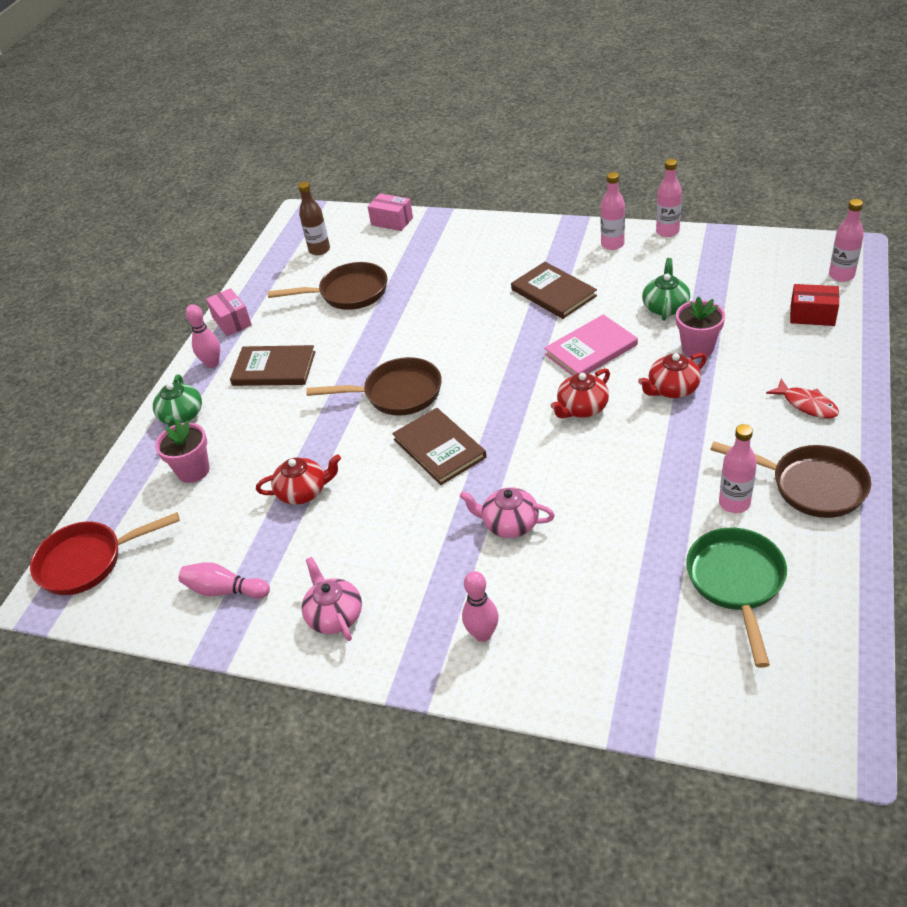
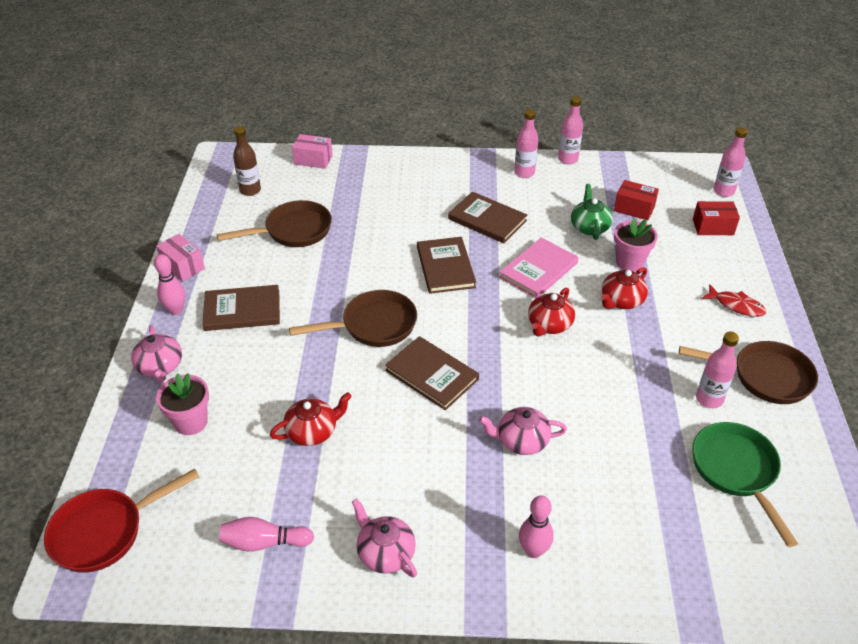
camera: 20 degrees left, 0 degrees up
(181, 416) = (160, 367): green teapot -> pink teapot
(491, 340) = (445, 267): none -> brown book
(725, 289) = (634, 209): none -> red box

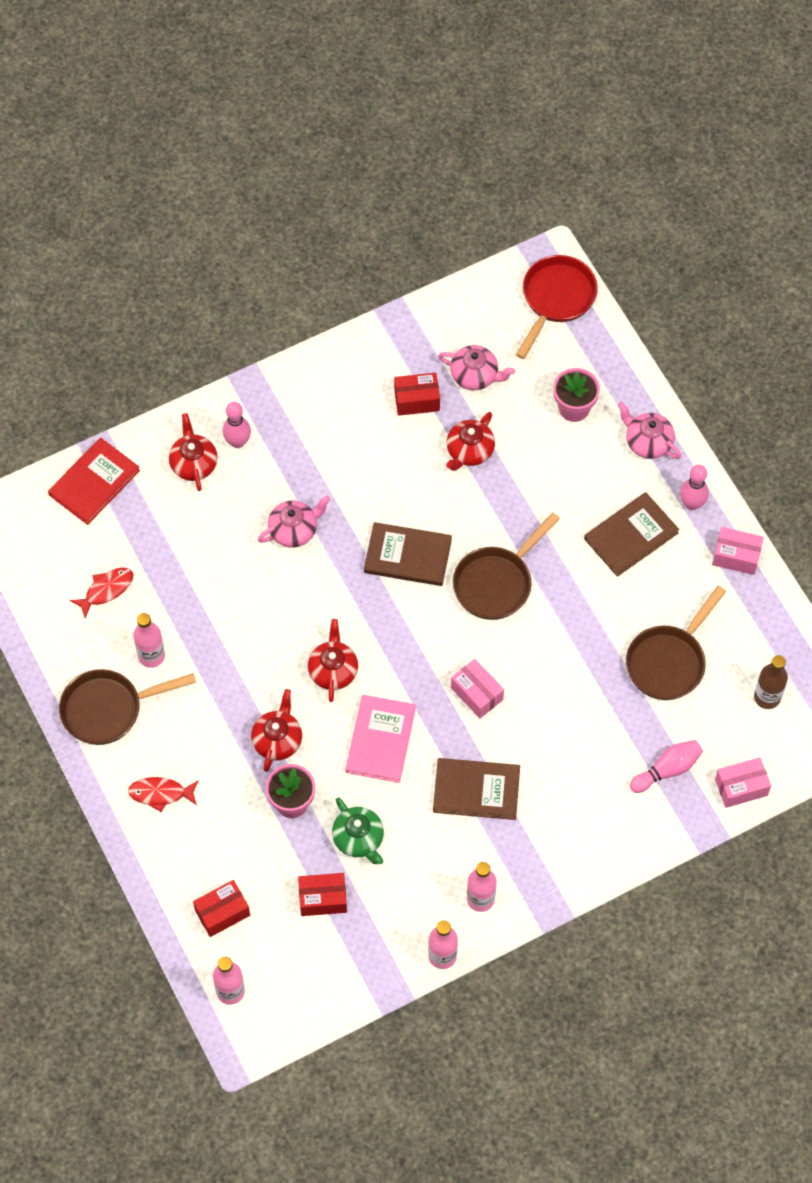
camera: 150 degrees right, 20 degrees up
(264, 542) = (436, 350): pink bowling pin -> pink bowling pin (667, 770)
(323, 501) = (417, 400): none -> red box
(385, 552) = (344, 386): pink teapot -> pink teapot (475, 375)
(445, 267) = (477, 694): brown book -> pink box
(593, 552) = (193, 463): none -> red teapot
(716, 585) = (94, 483): none -> red book
(736, 471) = (106, 590): green pan -> red fish

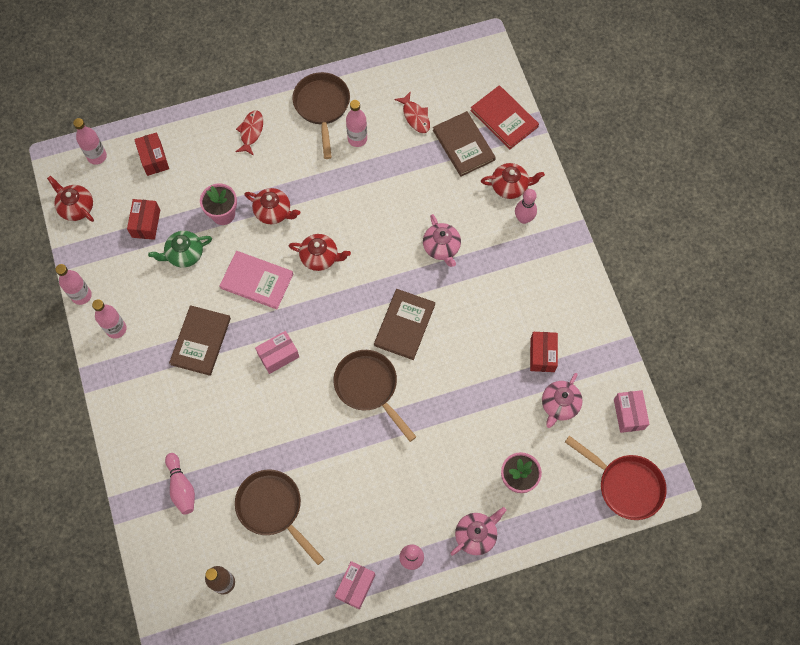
camera: 100 degrees right, 5 degrees up
(469, 451) = (490, 387): red teapot -> red teapot (76, 207)
(631, 536) = (390, 502): brown book -> brown book (463, 145)
(741, 787) = (152, 543): pink box -> pink box (629, 414)

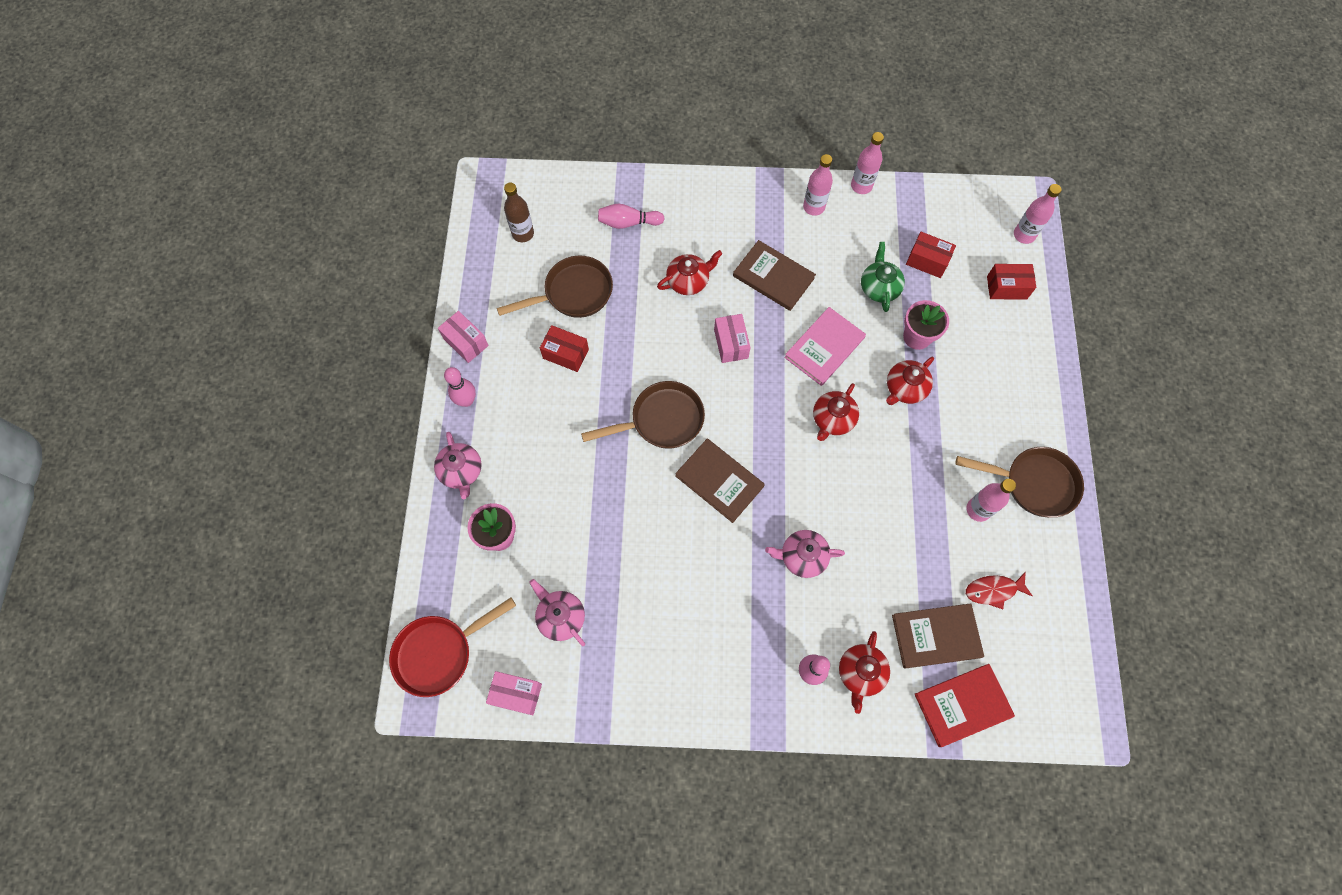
camera: 110 degrees right, 0 degrees up
(76, 207) = (966, 203): red teapot -> red teapot (688, 281)
(251, 132) = (1017, 395): red fish -> none
(542, 355) = (626, 621): red box -> red box (565, 354)

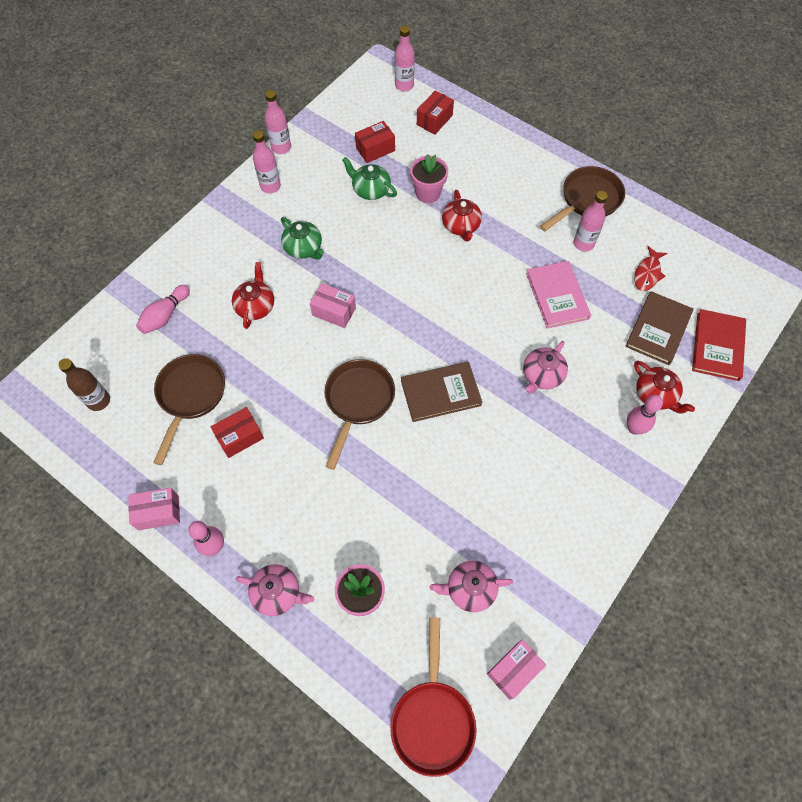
camera: 55 degrees left, 5 degrees down
(773, 277) = (303, 248): brown book -> green teapot
(824, 347) = (388, 253): pink book -> pink book (557, 296)
(832, 419) = (449, 285): red teapot -> none

